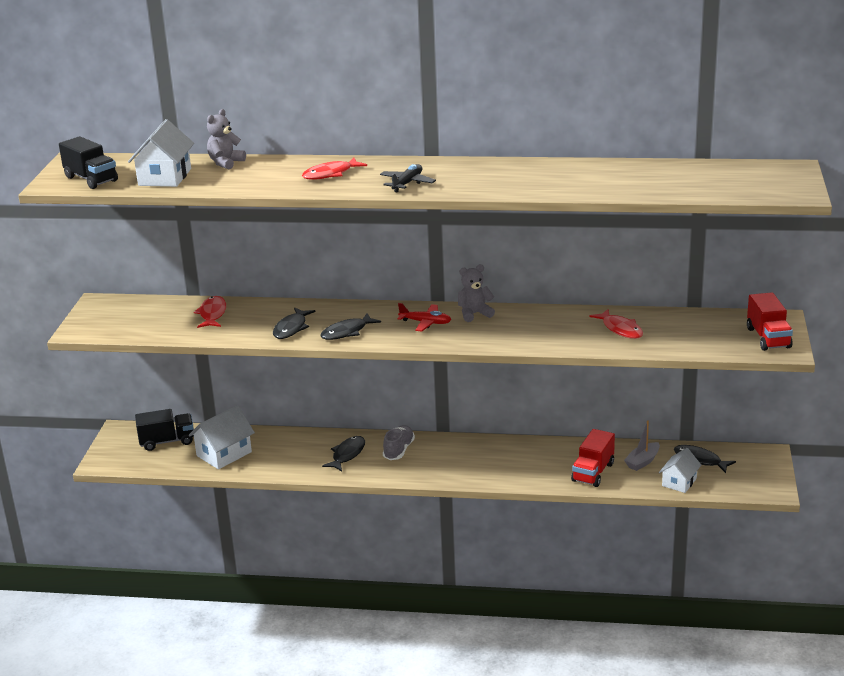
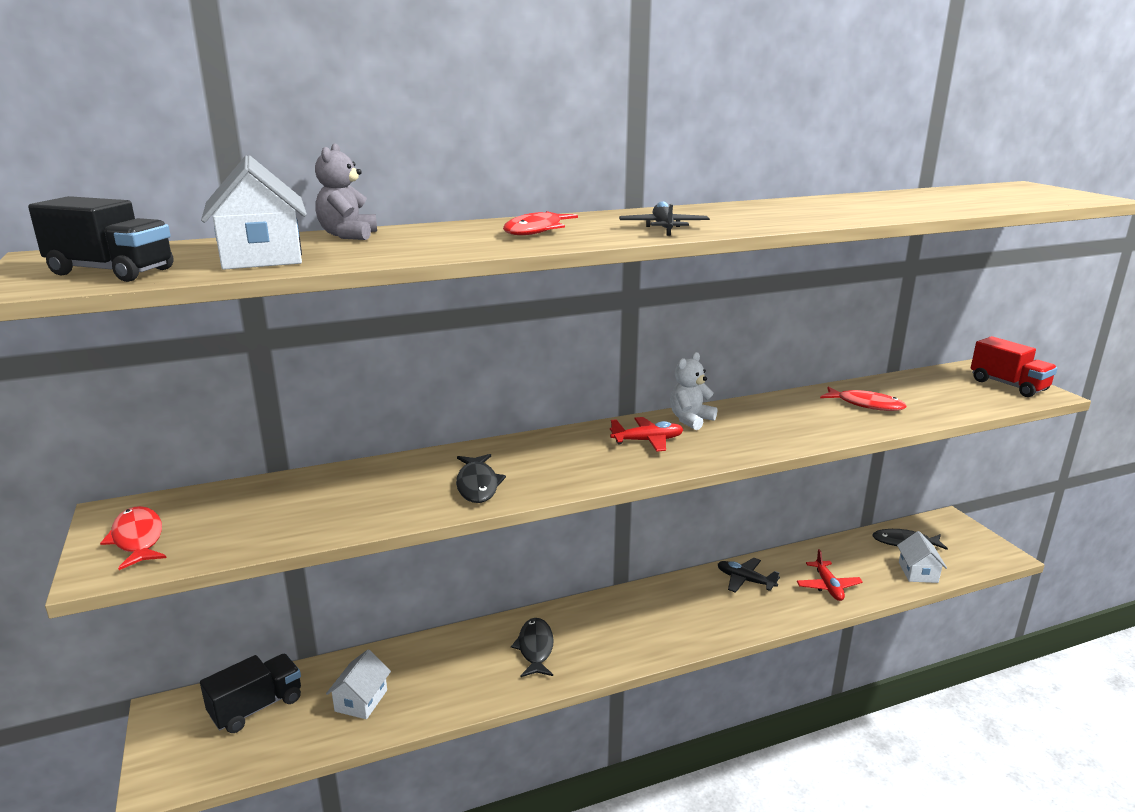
camera: 30 degrees left, 5 degrees down
(212, 314) = (334, 490): red fish -> red fish (138, 539)
(224, 454) = (361, 700): white house -> white house, size x0.65
(347, 332) = (562, 473): black fish -> none
(399, 450) = (594, 622): grey shoe -> none
(474, 314) = (690, 420): grey teddy bear -> white teddy bear
(535, 452) = (745, 580): none -> black plane
(593, 472) = (828, 586): red truck -> red plane
(642, 461) = (858, 559): grey boat -> none

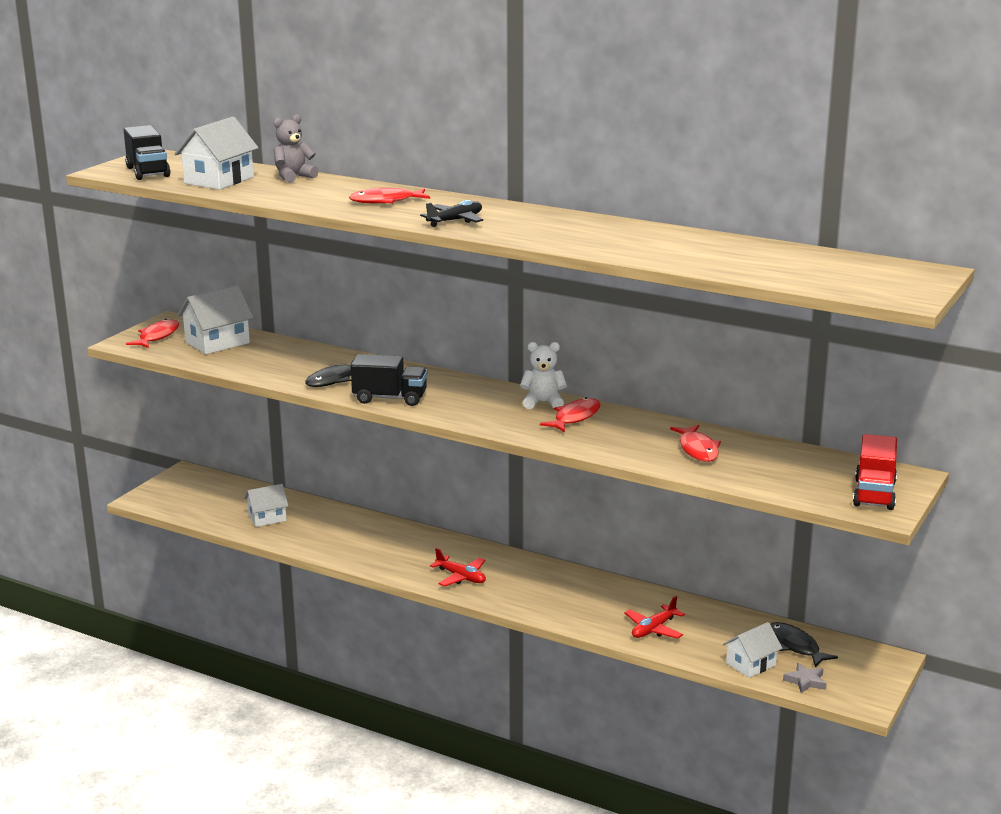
camera: 50 degrees right, 0 degrees up
(244, 509) = (217, 342): none -> white house
(257, 707) = (221, 493): black truck -> black truck (390, 398)
(535, 648) = (393, 547): black fish -> none
(647, 441) = (481, 401): red plane -> red plane (461, 577)
(741, 420) = (575, 417): none -> red fish
(745, 580) = (602, 592): black plane -> none
(959, 563) = (805, 681): none -> grey star

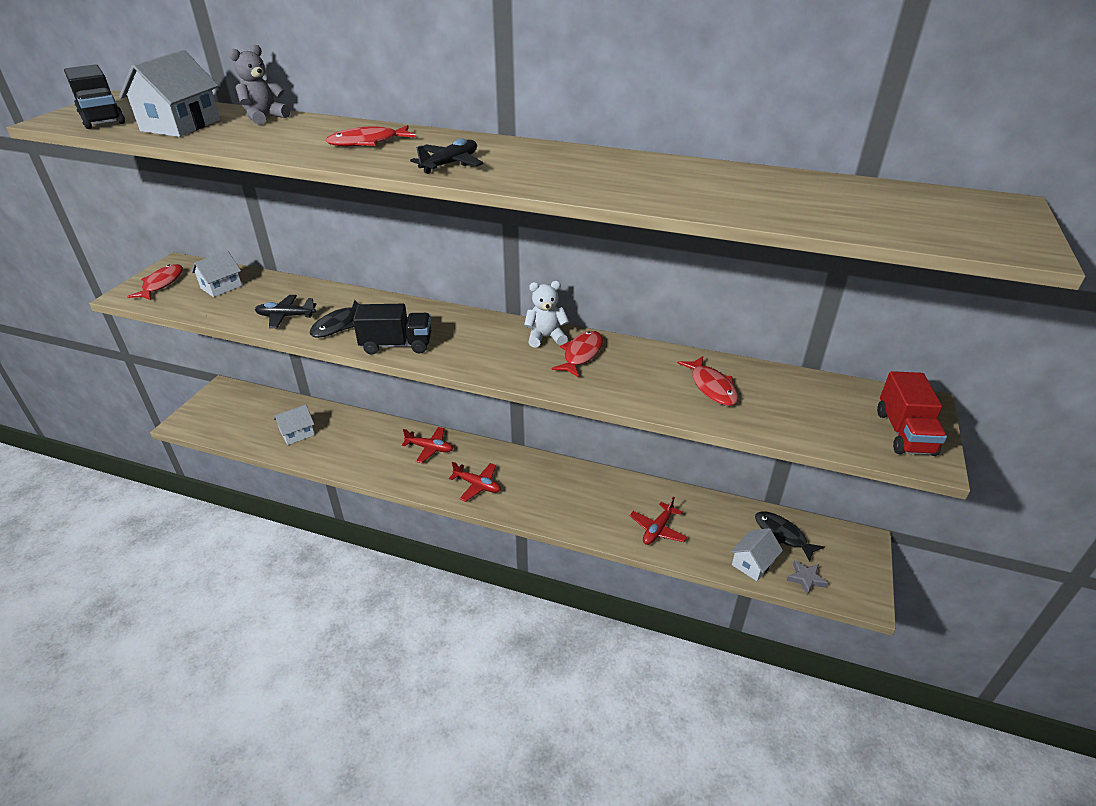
camera: 10 degrees left, 15 degrees up
(217, 342) = (221, 287): white house -> white house, size x0.65
(282, 370) = (286, 316): none -> black plane
(414, 542) = (429, 448): none -> red plane

